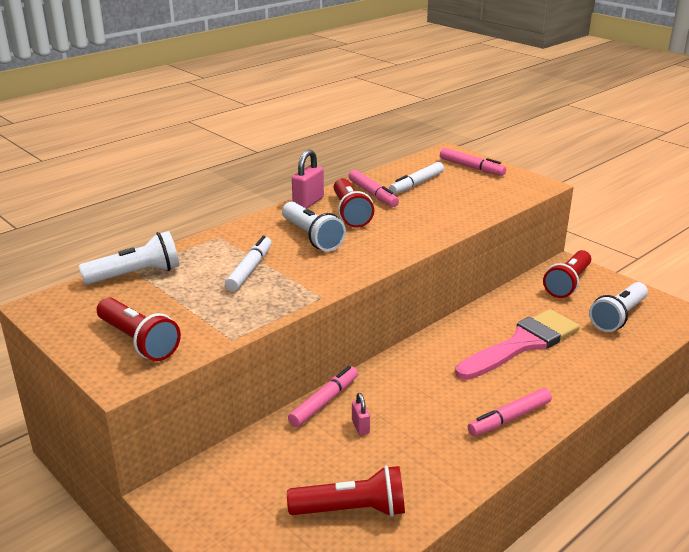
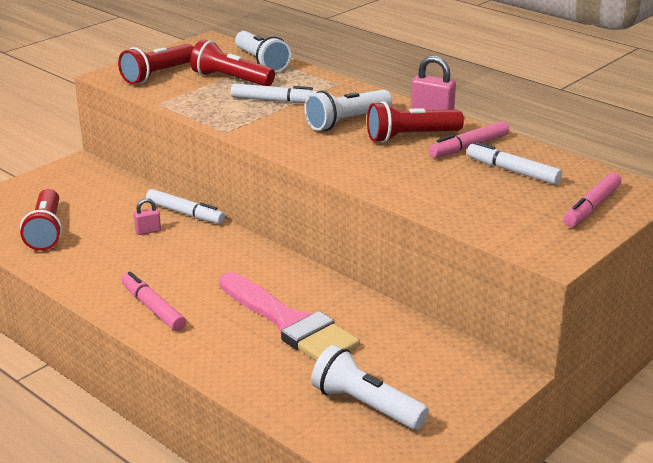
camera: 85 degrees right, 0 degrees up
(324, 402) = (185, 213): pink marker -> white marker
(568, 283) = (447, 370): red flashlight -> red flashlight (230, 79)

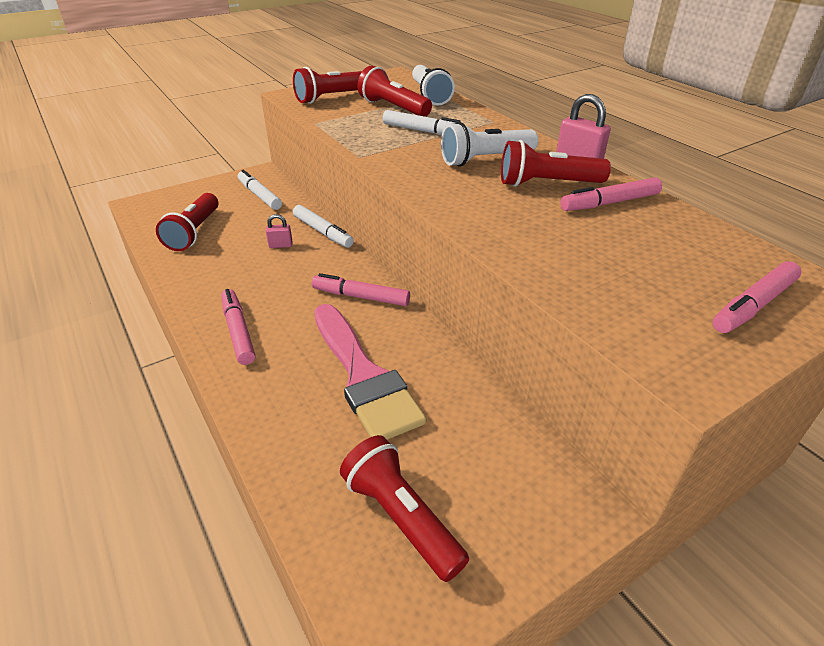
camera: 15 degrees right, 10 degrees up
(255, 264) = (361, 297): none -> pink marker
(365, 405) = (401, 517): white flashlight -> red flashlight
(512, 171) = (655, 239): white marker -> white marker (259, 195)

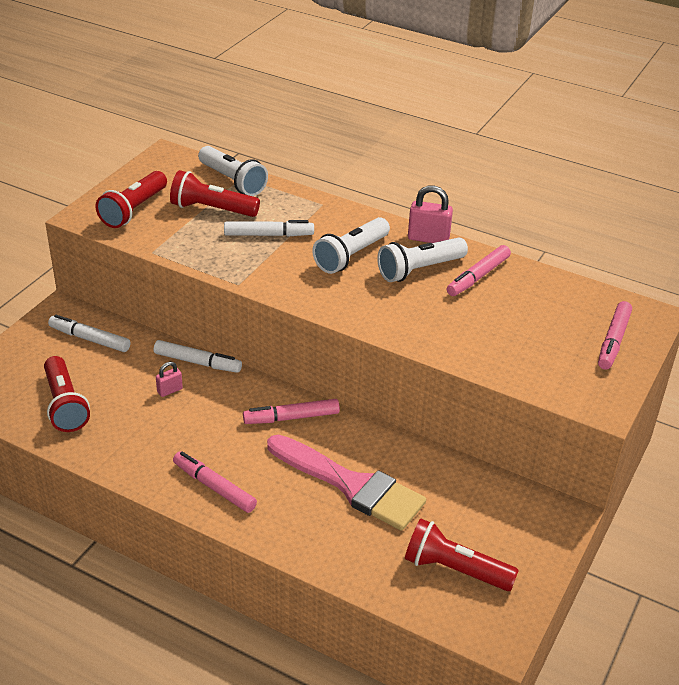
camera: 30 degrees left, 0 degrees up
(547, 184) = (419, 270): red flashlight -> white flashlight

